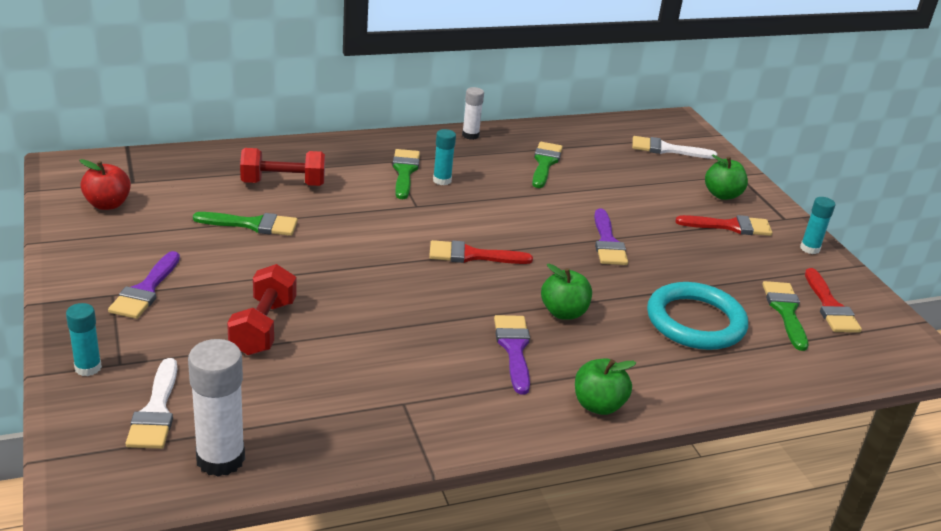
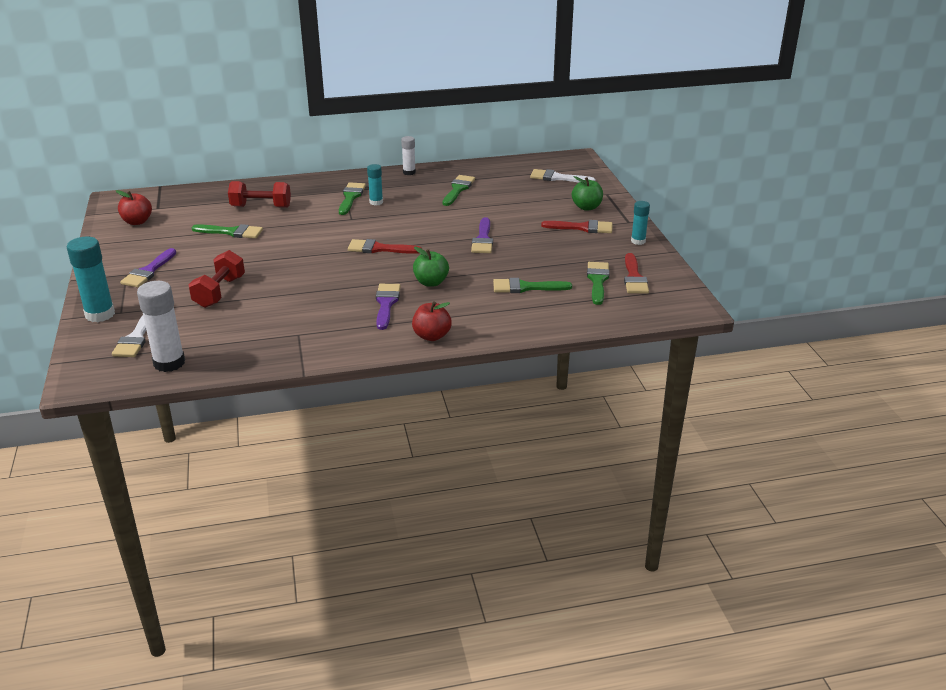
camera: 10 degrees right, 0 degrees up
(88, 368) = (100, 314): turquoise glue stick -> turquoise glue stick, size x1.72
(598, 405) = (432, 336): green apple -> red apple
(695, 321) = (526, 287): turquoise ring -> green brush

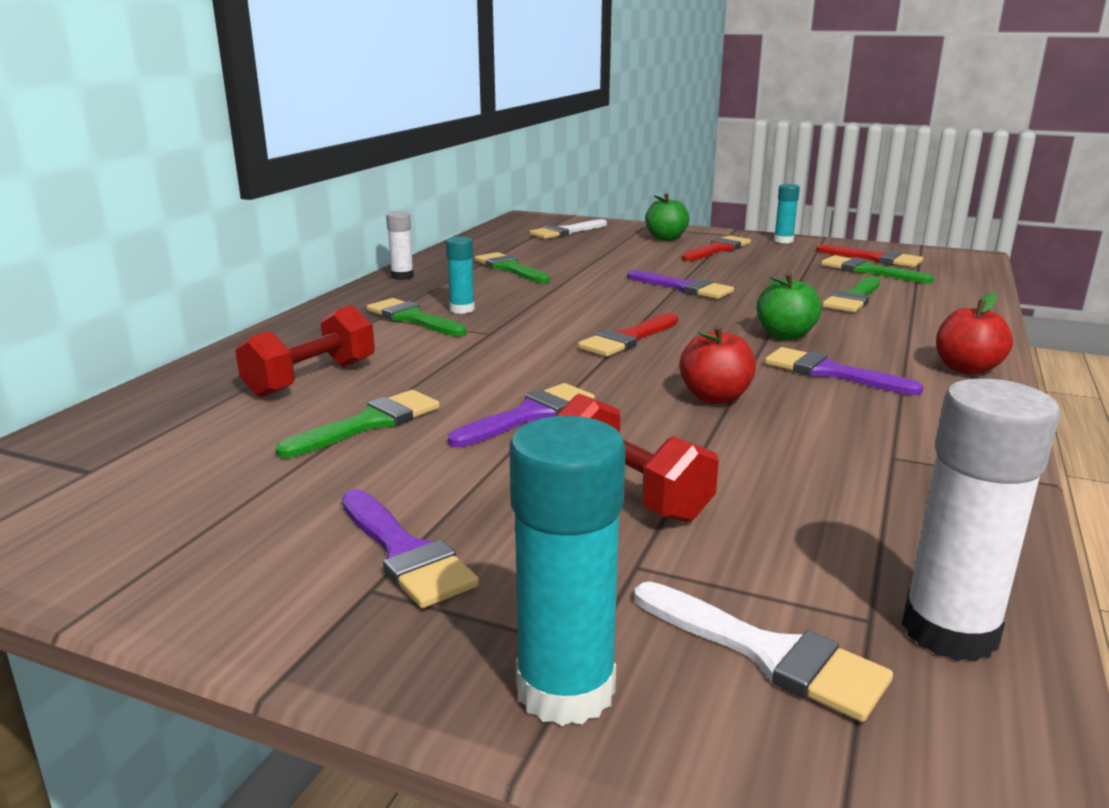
camera: 55 degrees left, 10 degrees down
(137, 222) = (105, 510): red apple -> red apple (715, 397)
(267, 256) = (530, 415): none -> purple brush

